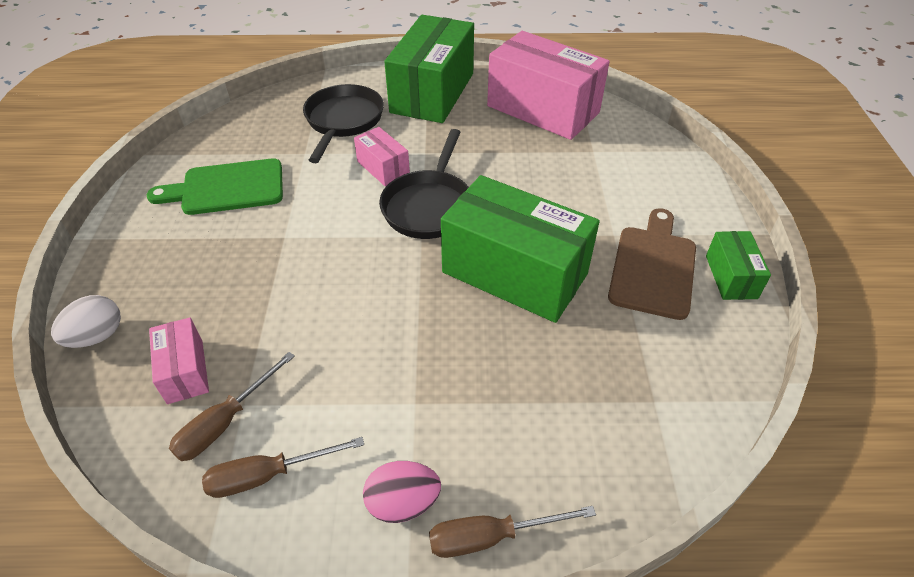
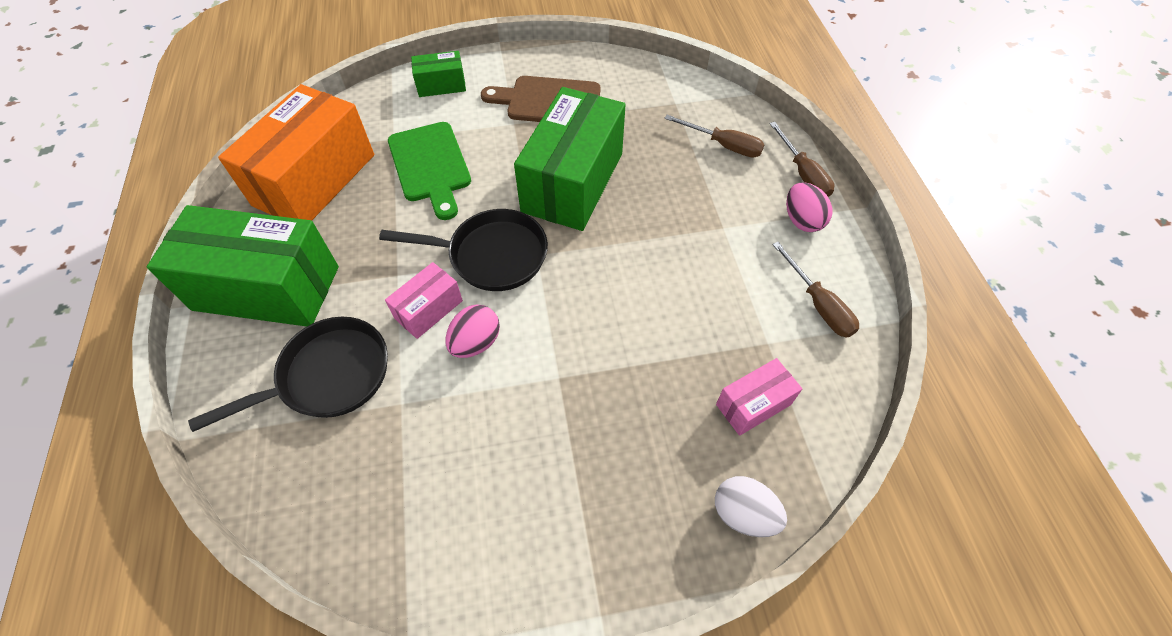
camera: 100 degrees left, 10 degrees up
(225, 422) = (788, 350): brown screwdriver -> brown screwdriver (723, 145)
(226, 188) = (480, 475): green cutting board -> green cutting board (430, 166)
(340, 192) = (476, 343): none -> pink egg
(343, 121) = (328, 376): black pan -> black pan turned 150 degrees clockwise
(543, 109) = (314, 180): pink box -> orange box
(731, 277) = (550, 63): green box -> green box (441, 85)

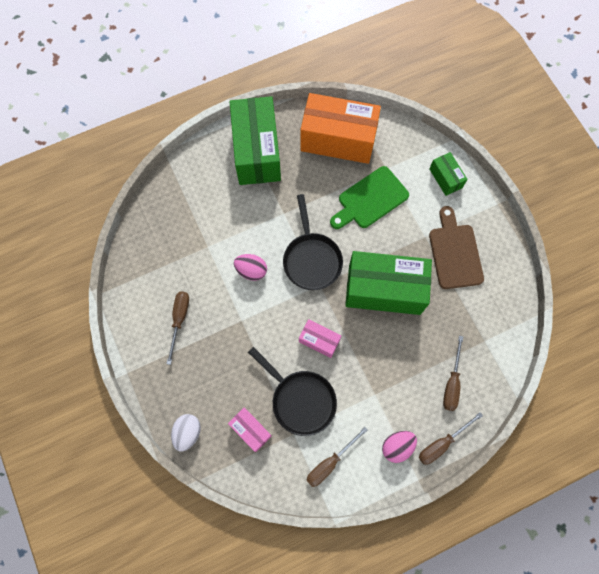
camera: 75 degrees right, 15 degrees up
(328, 376) = (213, 206): black pan -> black pan (300, 400)
(429, 309) = (265, 239): pink box -> pink box (319, 341)
(523, 484) = (179, 320): none -> brown screwdriver

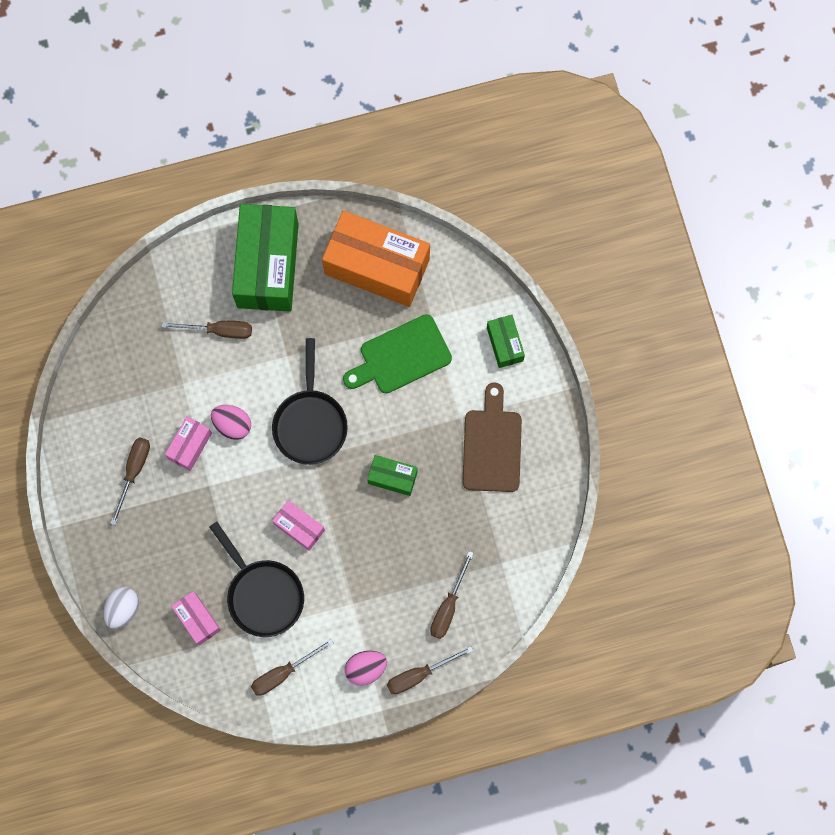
camera: 10 degrees right, 5 degrees up
(221, 292) = (190, 446): none -> pink box
(228, 203) = (219, 330): none -> brown screwdriver
(384, 289) = (392, 477): green box -> green box, size x0.47

